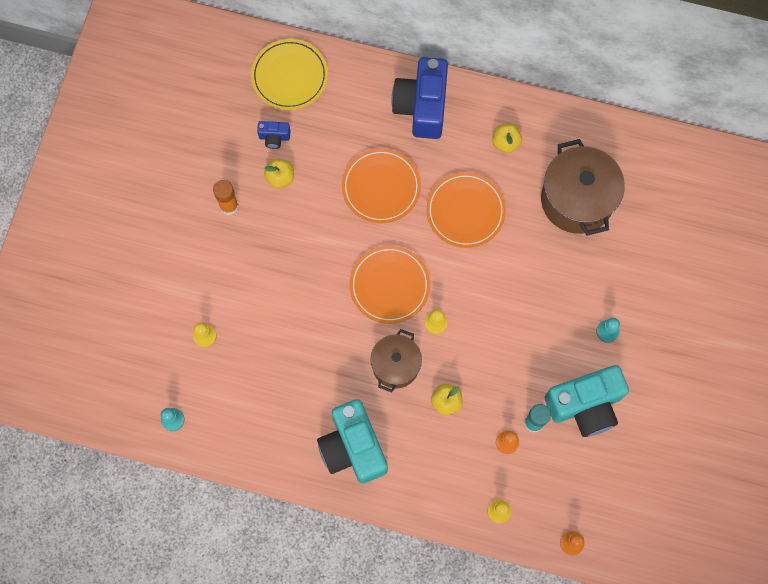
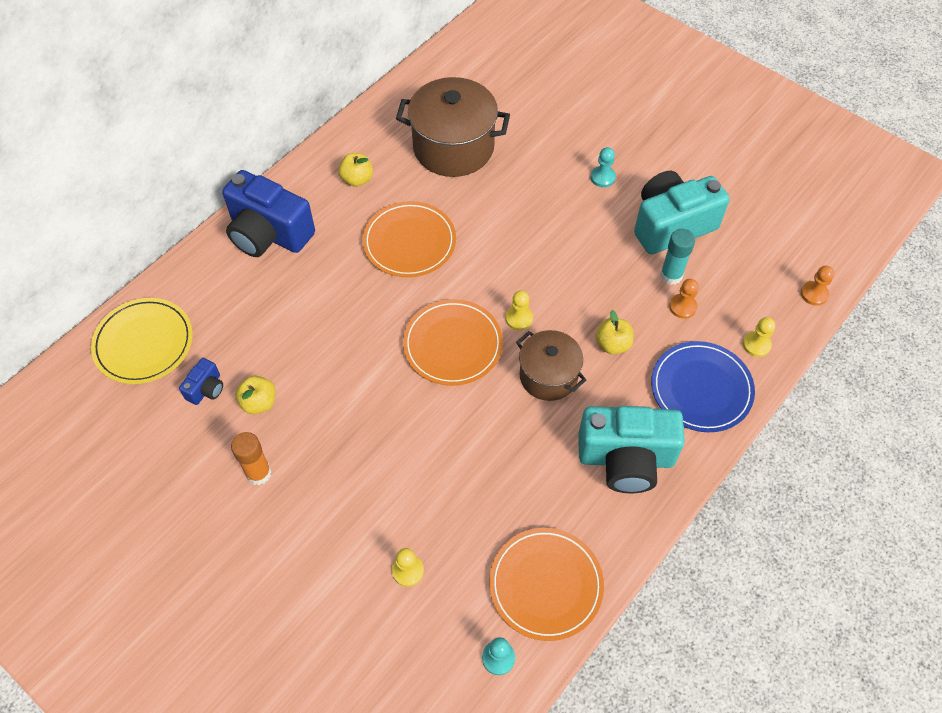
camera: 65 degrees left, 15 degrees down
(381, 187) = (335, 307): orange plate -> orange plate (546, 585)
(438, 482) = (701, 388): none -> blue plate
(585, 405) = (671, 225): turquoise camera -> turquoise camera turned 120 degrees counterclockwise

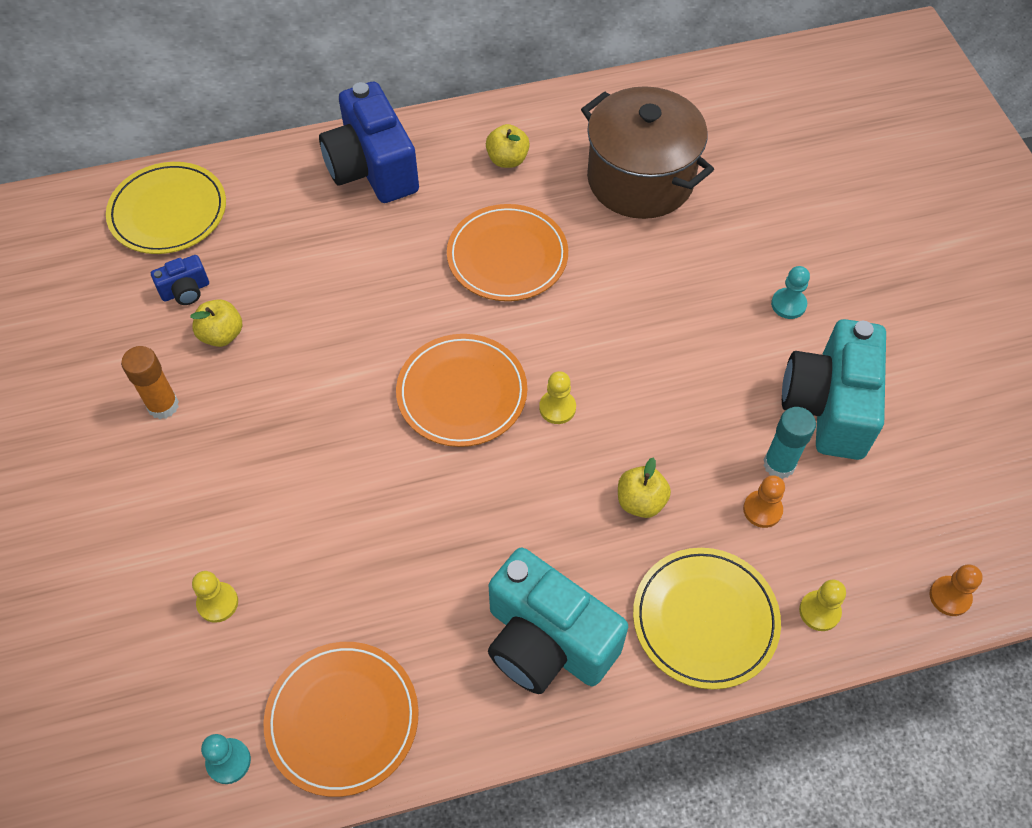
camera: 35 degrees right, 0 degrees up
(548, 376) = (537, 491): brown pot -> none
(671, 225) = (828, 406): turquoise camera -> turquoise camera turned 90 degrees counterclockwise
(701, 388) = (705, 619): blue plate -> yellow plate

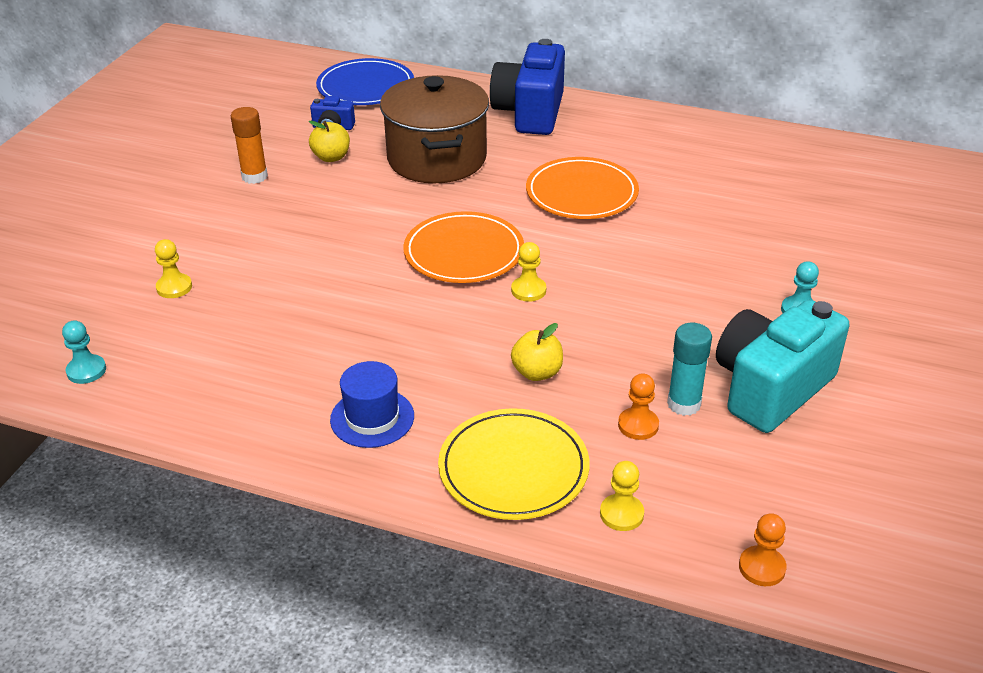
camera: 35 degrees right, 20 degrees down
(168, 212) = (365, 87): yellow plate -> blue plate
(342, 719) = (181, 387): orange plate -> none
(507, 160) = (639, 142): yellow apple -> none
(547, 641) = (372, 418): turquoise camera -> blue hat
(640, 179) = (740, 190): brown pot -> brown pot (437, 159)

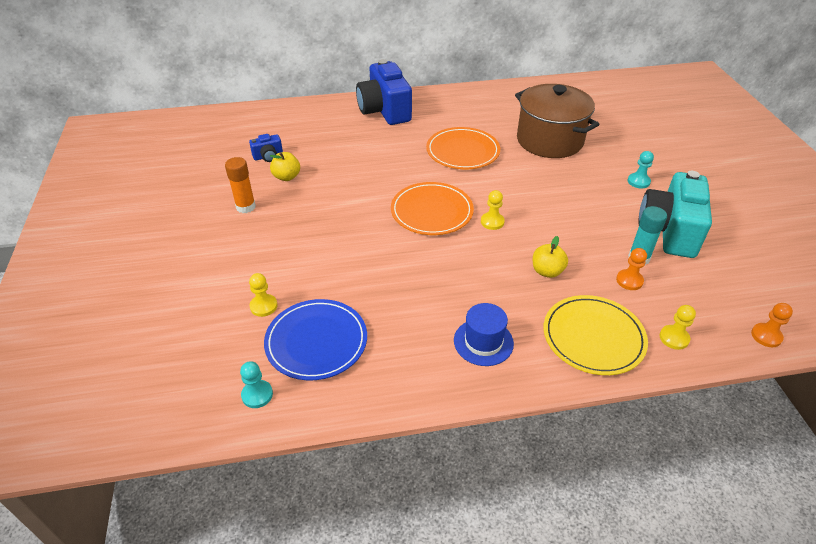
camera: 30 degrees left, 5 degrees up
(365, 87) = (264, 123): blue plate -> blue plate (316, 341)
(437, 159) = (356, 157): brown pot -> brown pot (549, 140)

